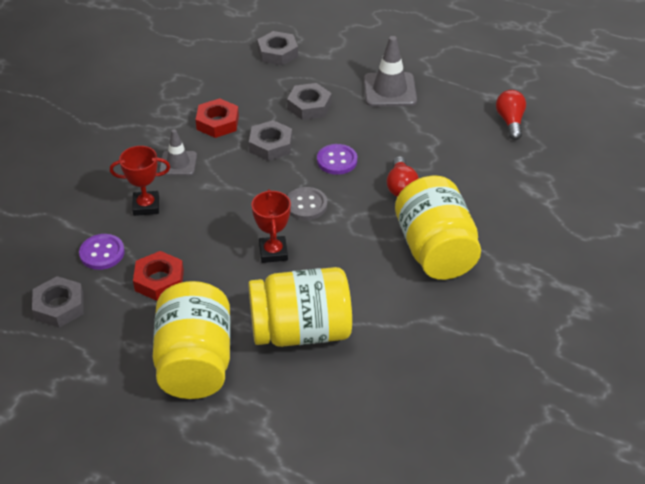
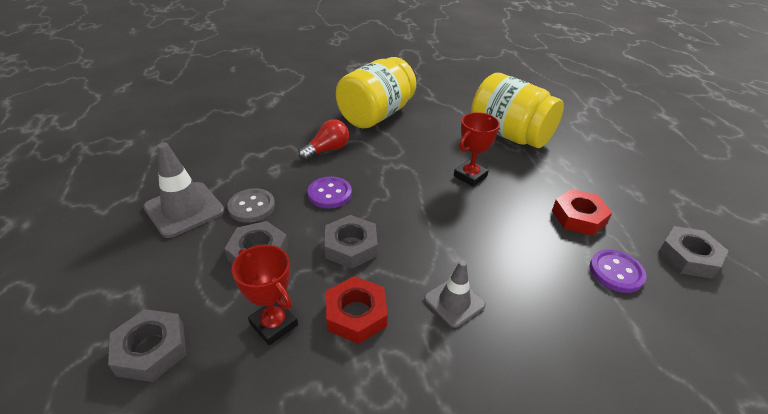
camera: 130 degrees left, 5 degrees down
(146, 206) = (533, 283): red trophy -> red trophy (274, 324)
(195, 362) = (595, 161): yellow jar -> none
(306, 205) = (403, 184): grey button -> grey button (252, 207)
(510, 122) = (191, 130): red light bulb -> none

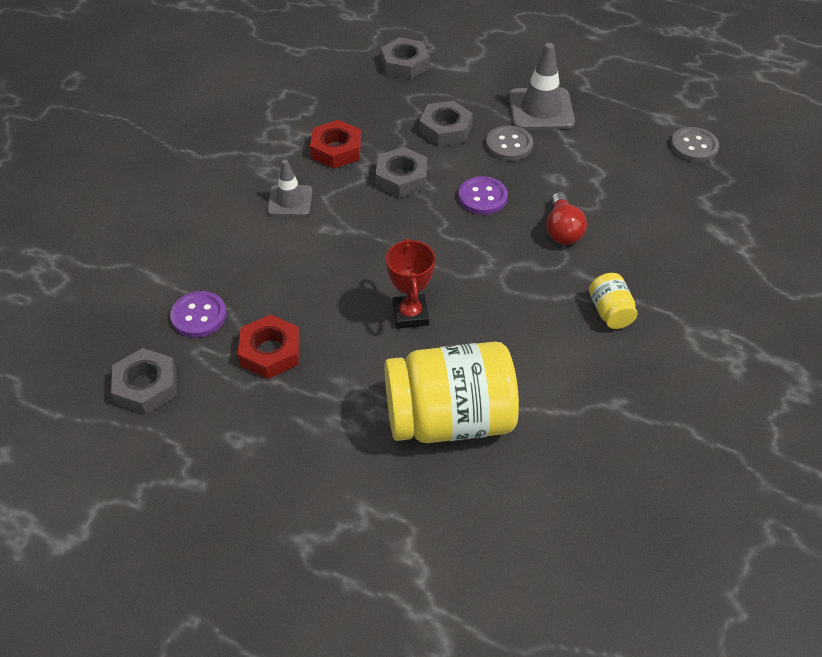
camera: 130 degrees right, 10 degrees up
(187, 129) = (694, 146): none -> grey button
(274, 324) = (370, 113): red trophy -> none
(376, 115) = (610, 312): yellow jar -> yellow jar, size x0.44

